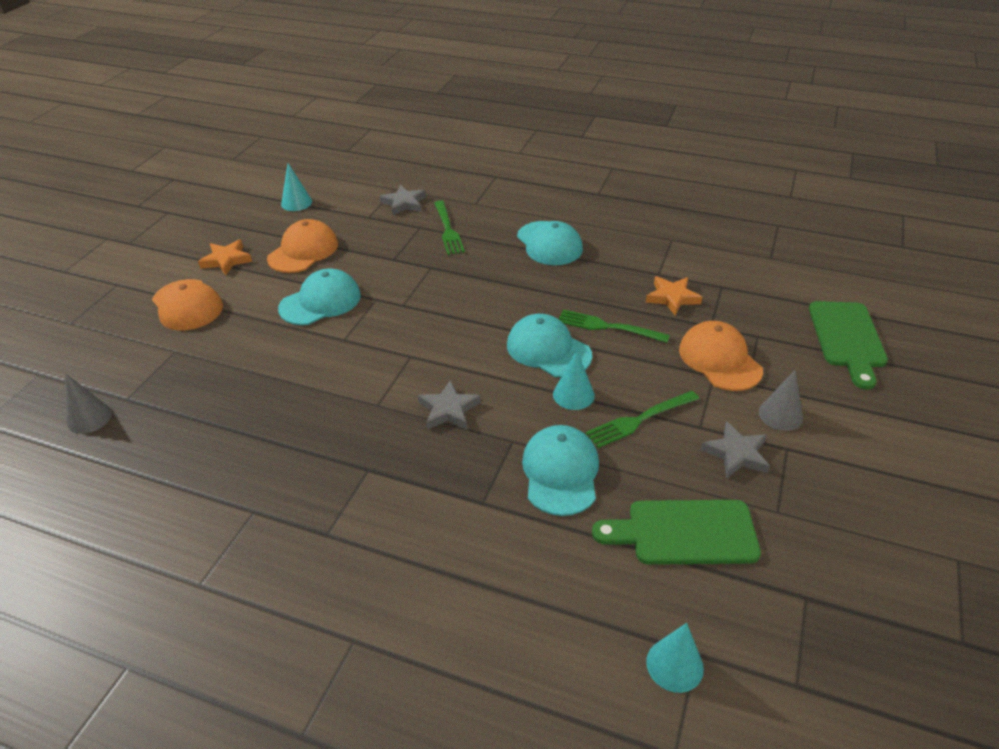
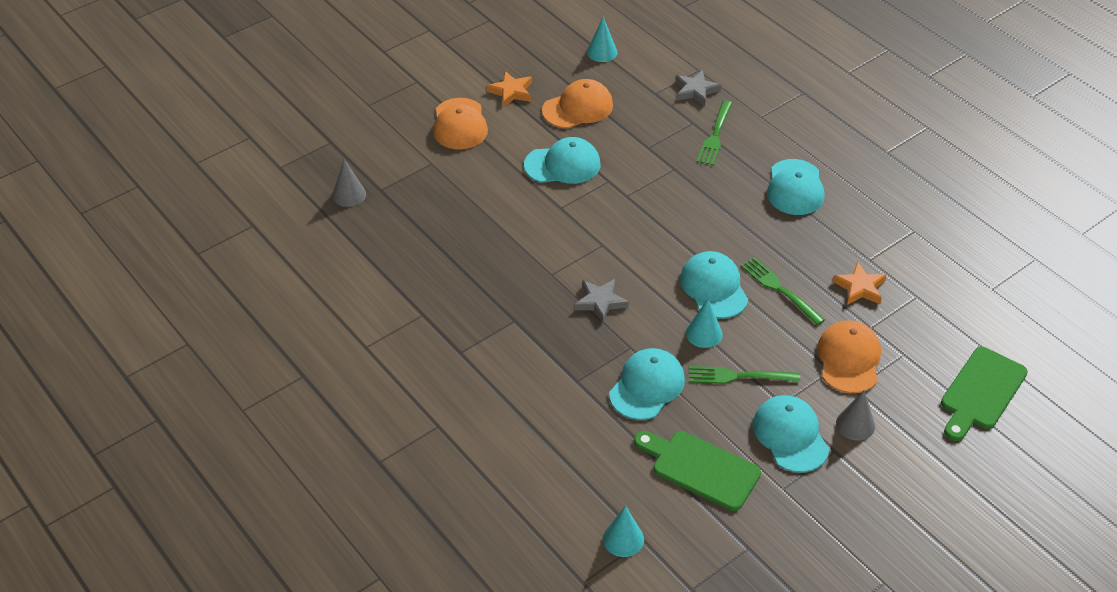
camera: 30 degrees right, 5 degrees up
(736, 454) = (790, 436): grey star -> turquoise cap

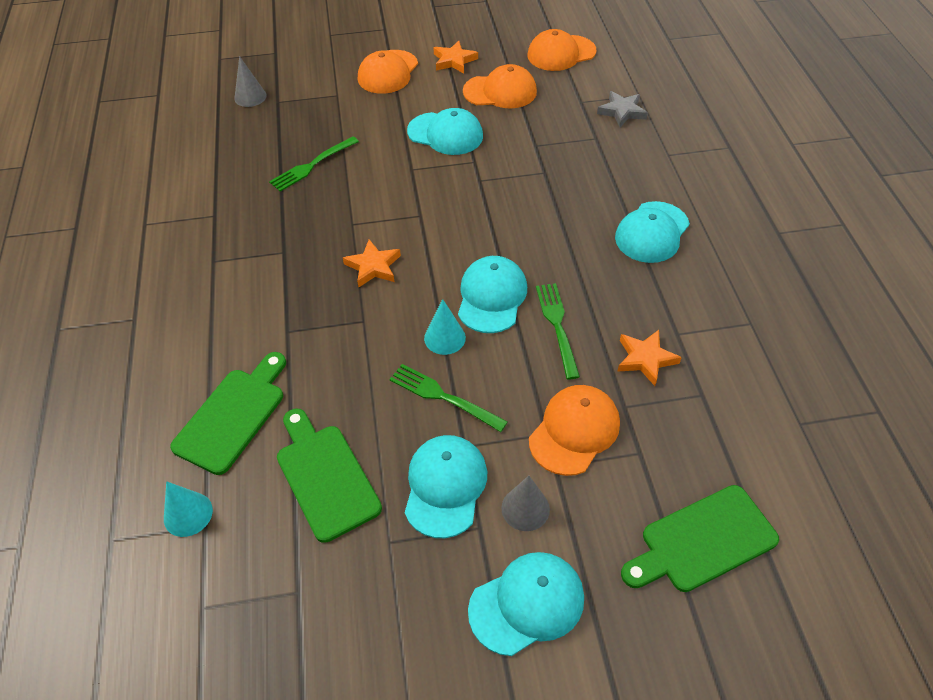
camera: 30 degrees right, 5 degrees up
(592, 459) = (233, 415): none -> green cutting board
(600, 302) = (373, 266): grey star -> orange star
(602, 52) = (561, 53): turquoise cone -> orange cap
(647, 386) = (346, 366): turquoise cap -> turquoise cap (527, 603)
(715, 135) = (609, 156): green fork -> green fork (312, 165)

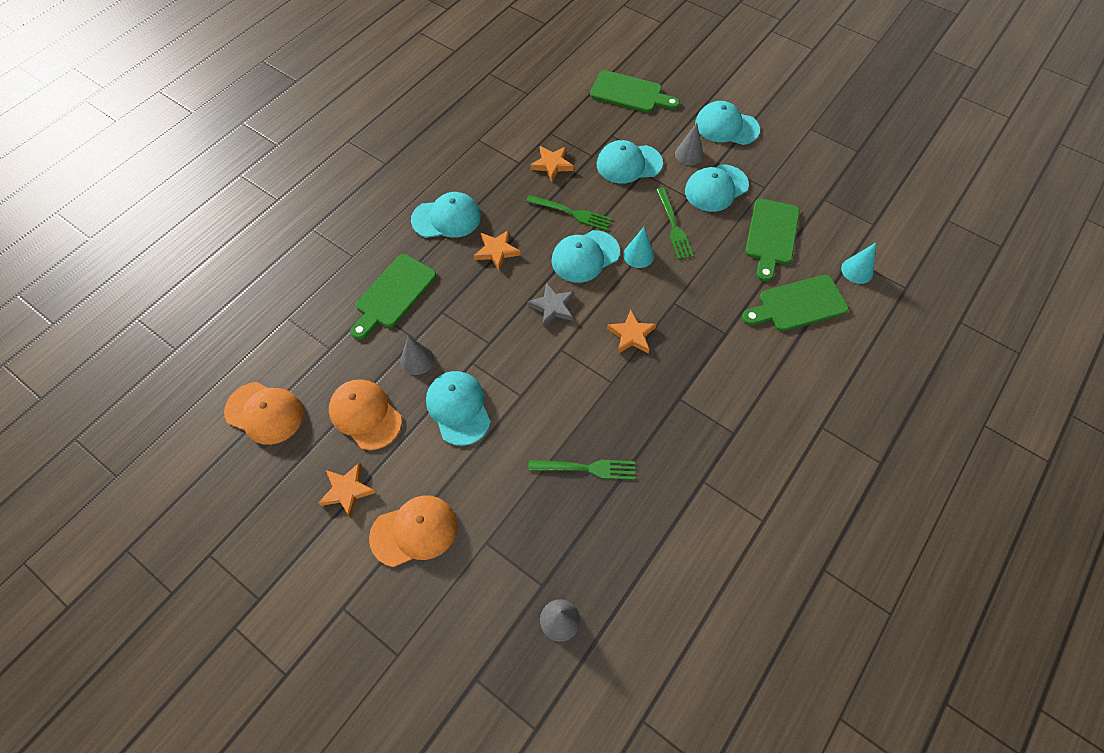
camera: 135 degrees left, 10 degrees up
(515, 136) = (417, 360): none -> grey cone
(557, 326) = (571, 213): green fork -> green fork turned 105 degrees counterclockwise
(571, 241) = (497, 251): none -> orange star
(574, 431) = (629, 164): orange cap -> turquoise cap
(596, 155) = (393, 294): none -> green cutting board
(622, 112) = (321, 314): grey star -> grey star (552, 307)

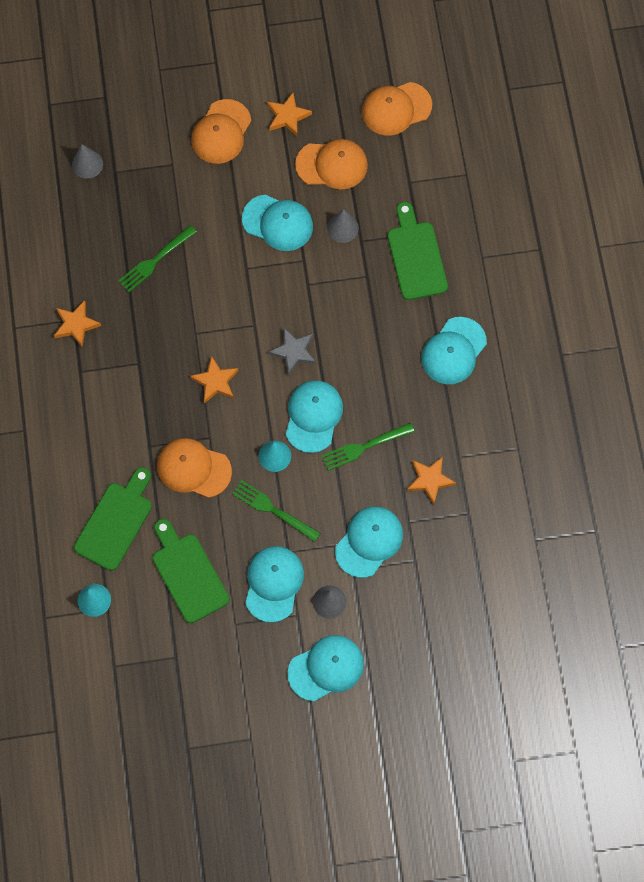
camera: 135 degrees right, 10 degrees up
(497, 251) = (383, 359): orange star -> orange star (76, 325)
(630, 93) = (448, 628): green cutting board -> none
(705, 292) = (193, 468): none -> orange cap

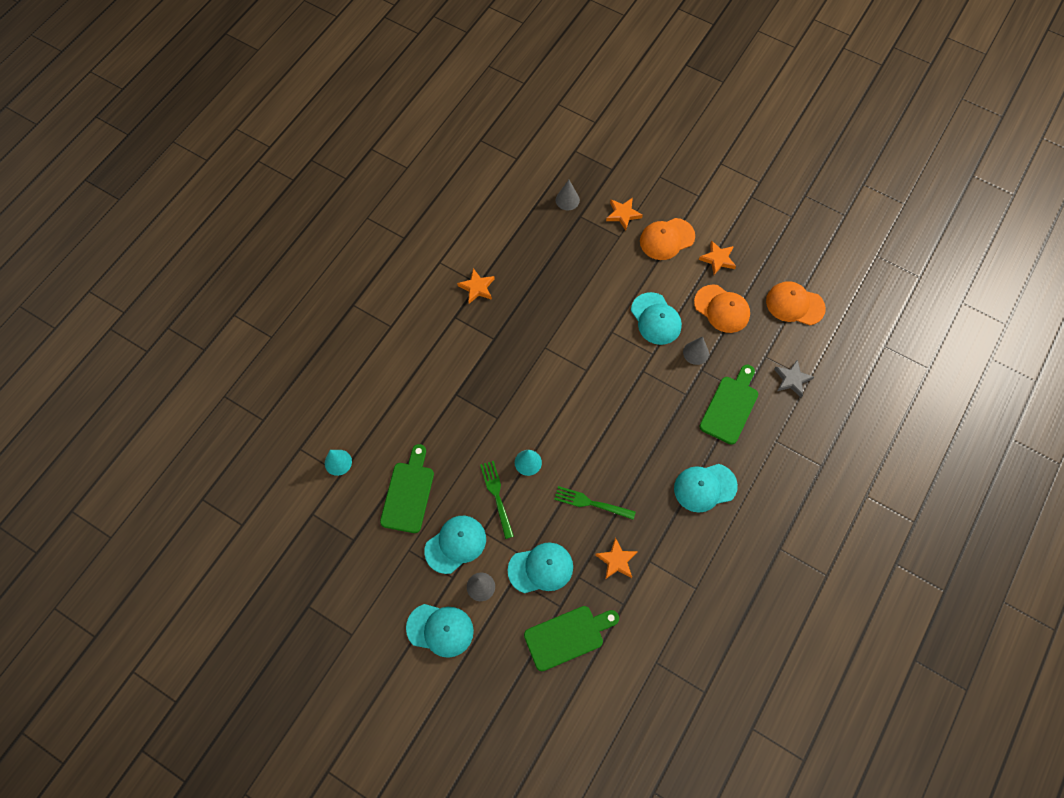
camera: 40 degrees right, 5 degrees down
(116, 522) = (394, 424): green cutting board -> green cutting board (567, 636)
(155, 260) = (558, 285): green fork -> none
(193, 468) = (470, 430): orange cap -> none
(215, 381) = (531, 386): orange star -> orange star (623, 214)
(293, 352) = (597, 406): grey star -> grey star (792, 379)
(313, 416) = (574, 457): turquoise cap -> none

